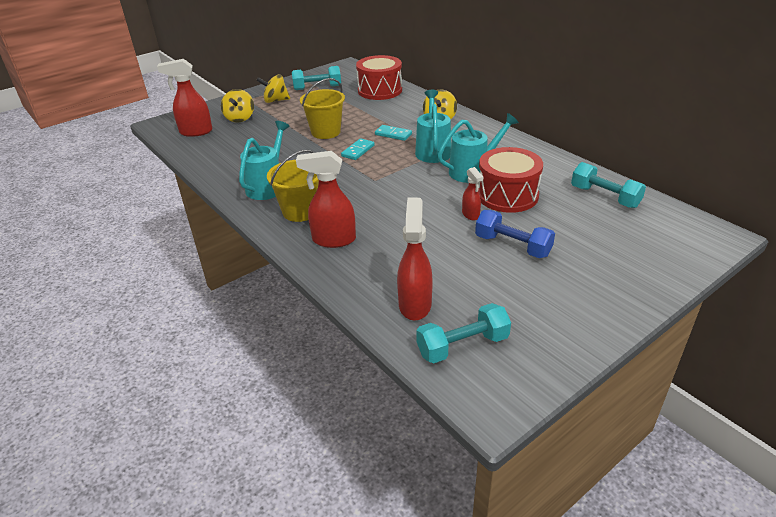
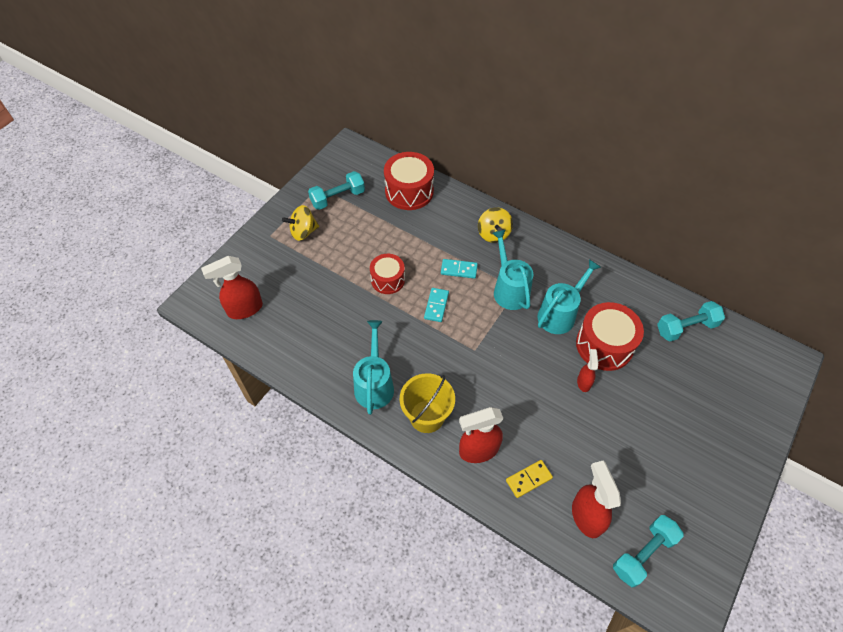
camera: 20 degrees left, 20 degrees up
(240, 118) = (280, 273): yellow spinning top -> none
(326, 132) = (388, 280): yellow bucket -> red drum
(370, 268) = (529, 479): none -> yellow domino
(470, 215) = (584, 382): red spray bottle -> red spray bottle turned 135 degrees counterclockwise
(512, 246) = (635, 417): blue dumbbell -> none
(604, 197) = (686, 327): turquoise dumbbell -> turquoise dumbbell turned 45 degrees counterclockwise

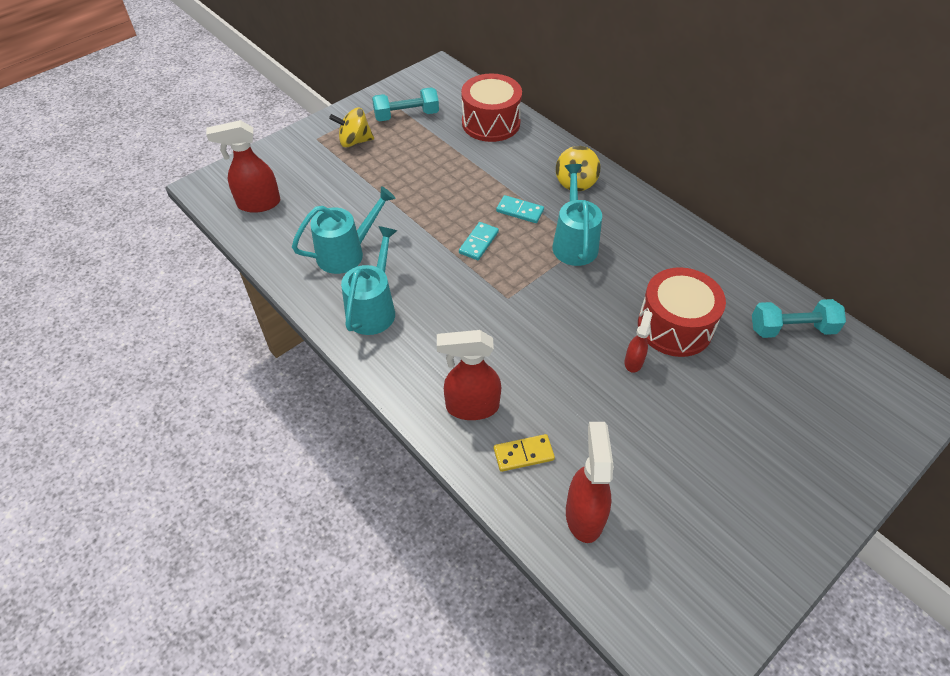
camera: 15 degrees right, 5 degrees down
(388, 280) = (431, 205): red drum -> none
(427, 416) = (422, 356): yellow bucket -> none
(560, 314) = (629, 281): turquoise watering can -> turquoise watering can (347, 253)
(643, 554) = (646, 579): turquoise dumbbell -> none

